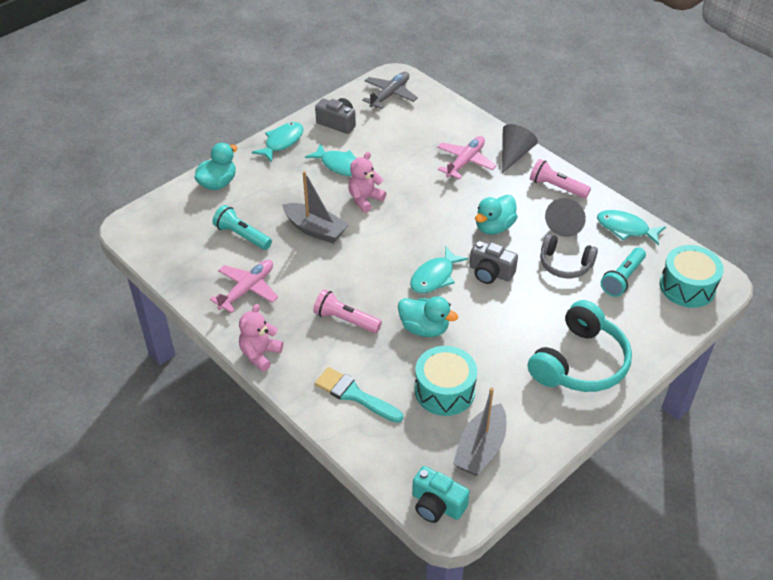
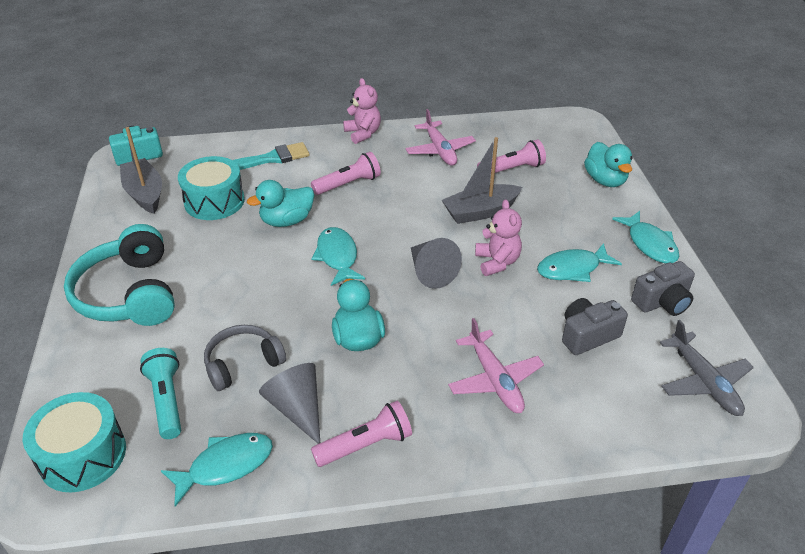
camera: 125 degrees right, 5 degrees down
(242, 236) = (512, 169): turquoise flashlight -> pink flashlight
(490, 272) = (299, 297): grey camera -> grey camera (587, 335)
(514, 155) = (469, 441): grey cone -> grey cone (430, 272)

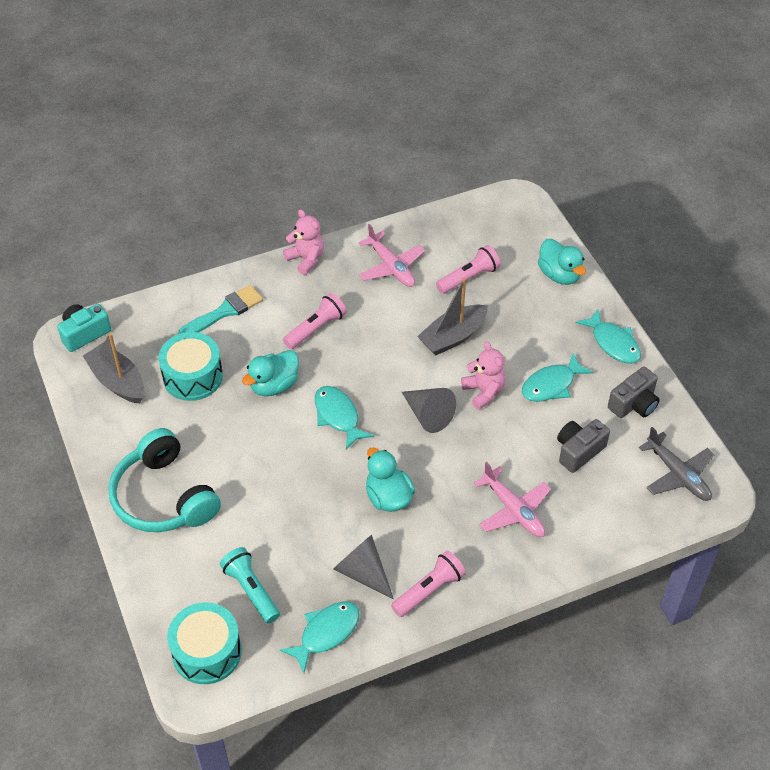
camera: 15 degrees left, 10 degrees up
(243, 364) = (300, 542): grey headphones -> none

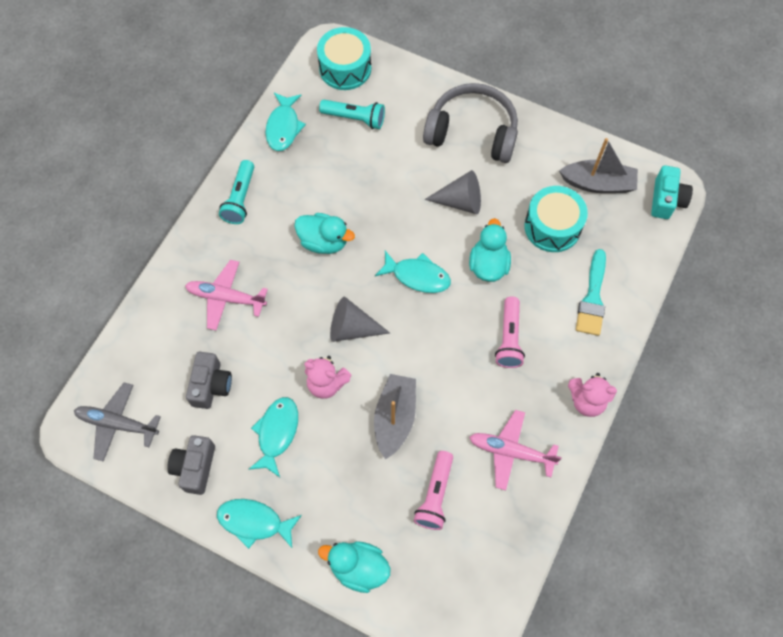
camera: 140 degrees right, 15 degrees up
(164, 496) = (472, 133): turquoise headphones -> grey headphones
(362, 572) = (294, 179): grey cone -> grey cone (460, 201)
(429, 590) = (240, 198): pink flashlight -> turquoise flashlight

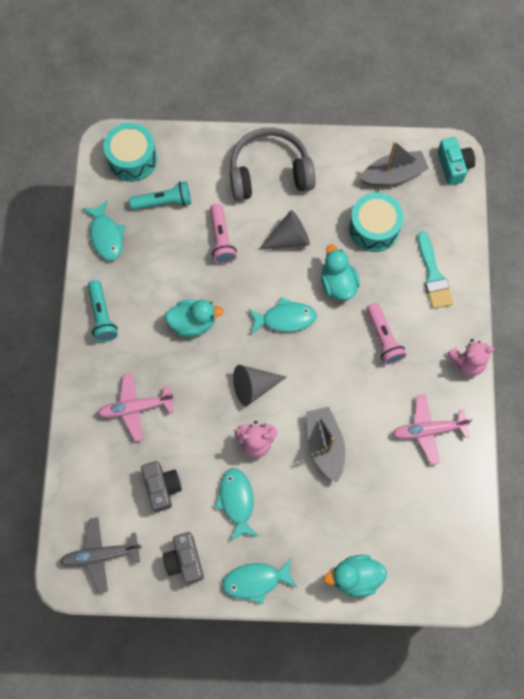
camera: 25 degrees left, 5 degrees up
(435, 495) = (386, 492): pink flashlight -> pink flashlight (221, 239)

